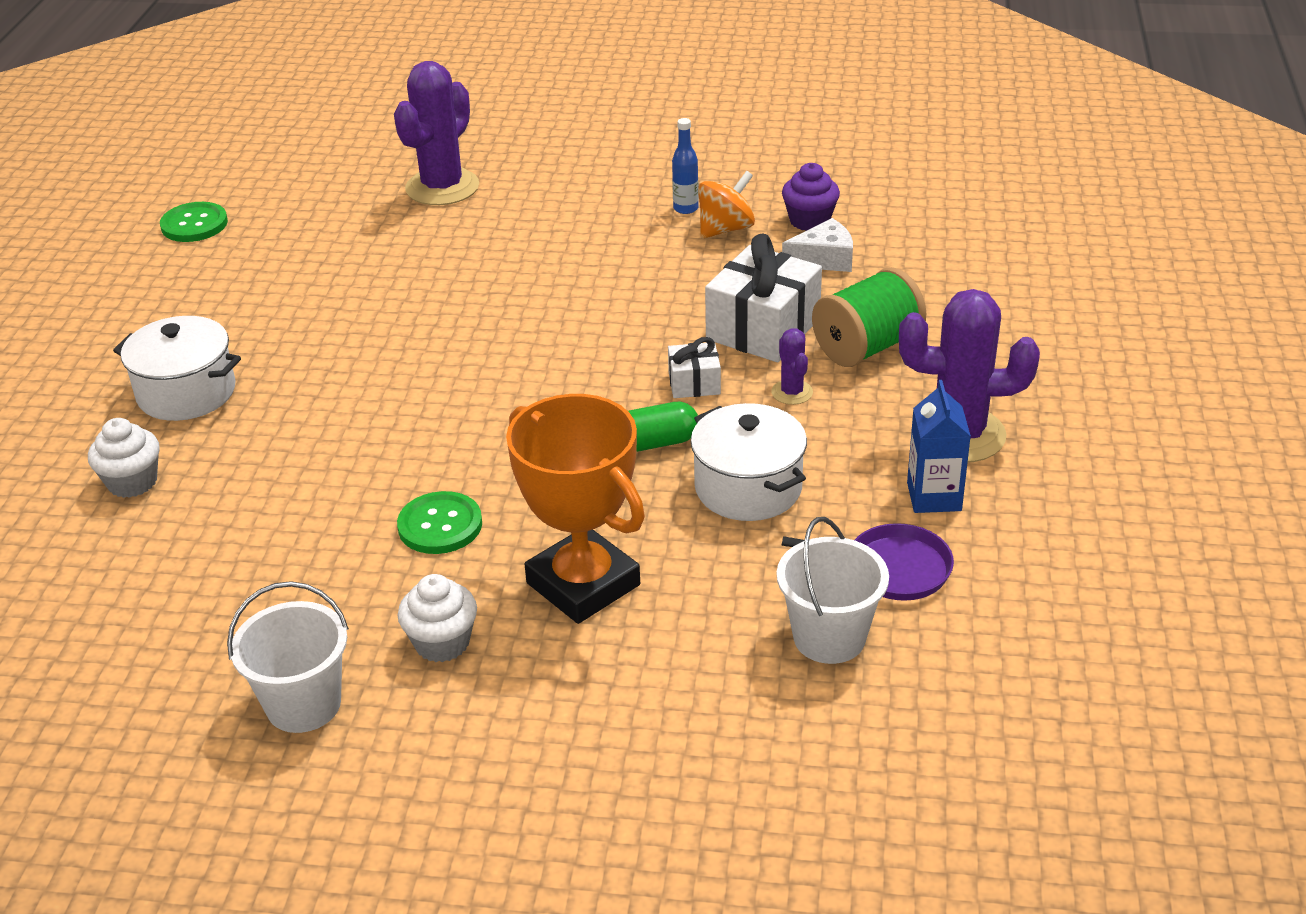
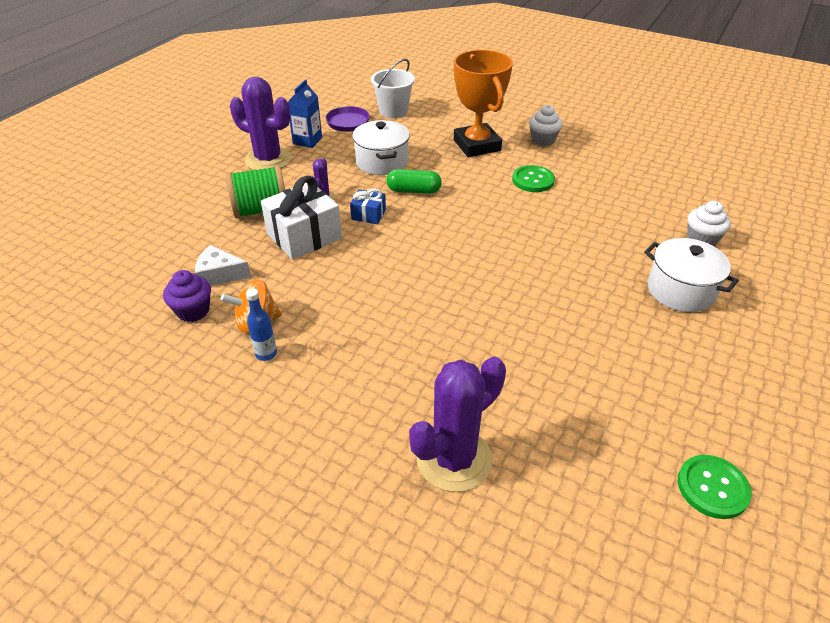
camera: 160 degrees left, 5 degrees up
(303, 704) = (602, 134): white bucket -> none
(694, 383) = (368, 215): white gift -> blue gift

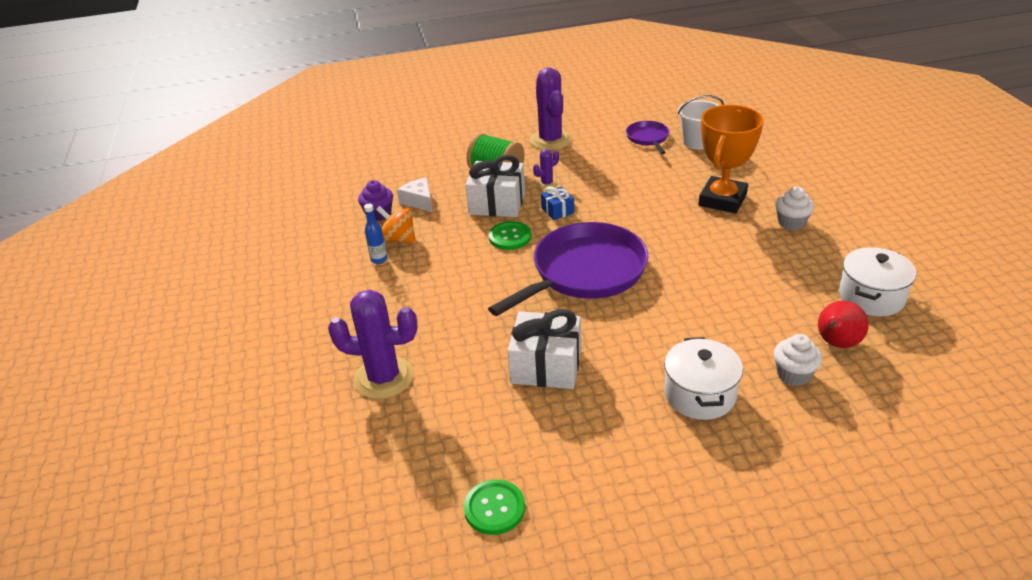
camera: 50 degrees right, 5 degrees down
(307, 141) = (596, 138): blue carton -> none
(382, 162) = (625, 178): white pot -> white pot (871, 297)
(413, 191) = (615, 210): green capsule -> none
(468, 251) = (585, 272): none -> purple pan
(533, 180) = (723, 249): green button -> green button (510, 237)
(561, 344) = (546, 366): none -> white gift
(689, 205) = (836, 343): none -> red pear

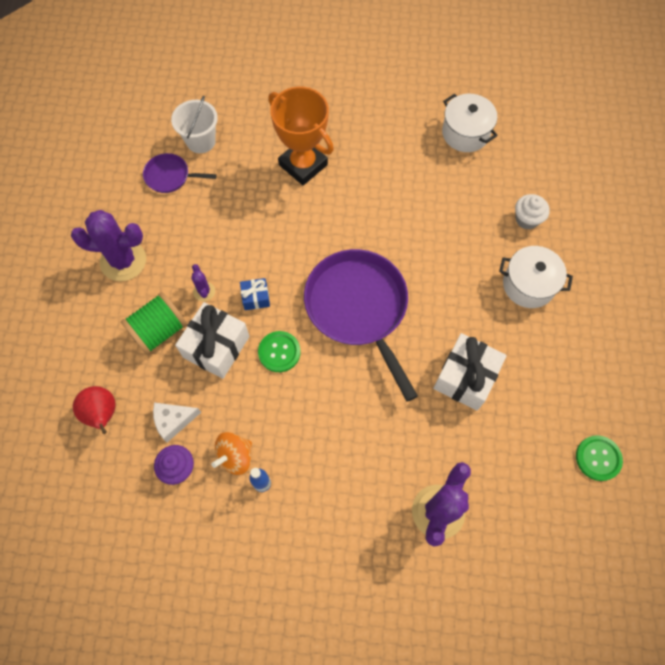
camera: 75 degrees left, 30 degrees up
(791, 223) = (357, 134): white cupcake -> none
(836, 343) = (505, 179): red pear -> red pear (102, 414)

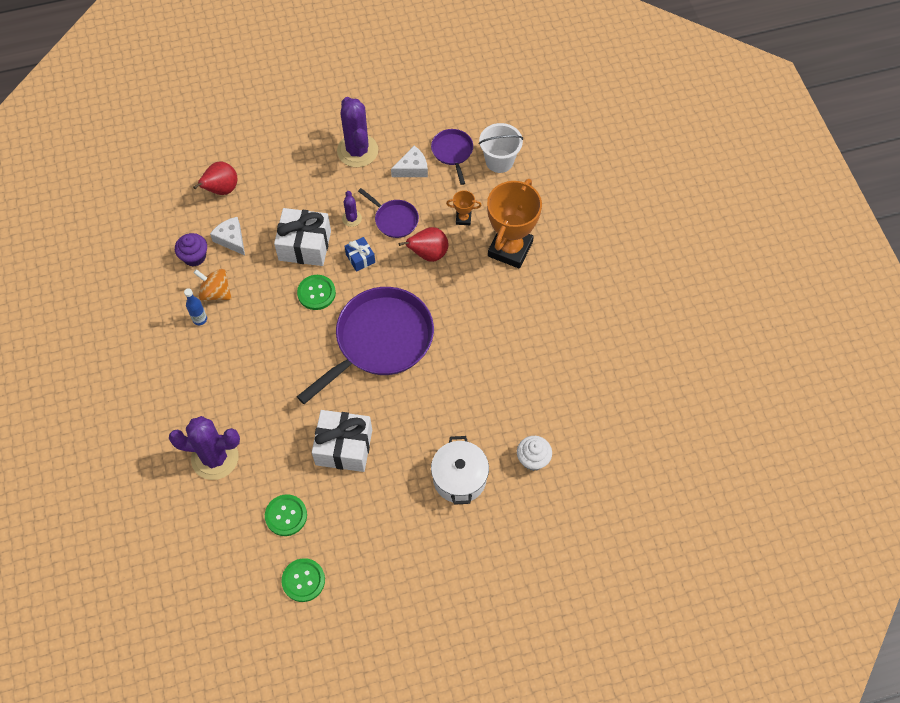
camera: 70 degrees right, 5 degrees down
(159, 331) = (304, 200): green spool -> none
(171, 217) = (412, 168): none -> white cheese
(204, 291) = (351, 218): purple cactus -> purple cactus turned 60 degrees counterclockwise
(224, 252) = (394, 220): none -> purple pan
(252, 192) = (463, 219): none -> orange trophy
(278, 235) = (428, 254): none -> red pear
(465, 133) = (611, 377): white pot -> none
(524, 455) = (286, 515): none -> green button

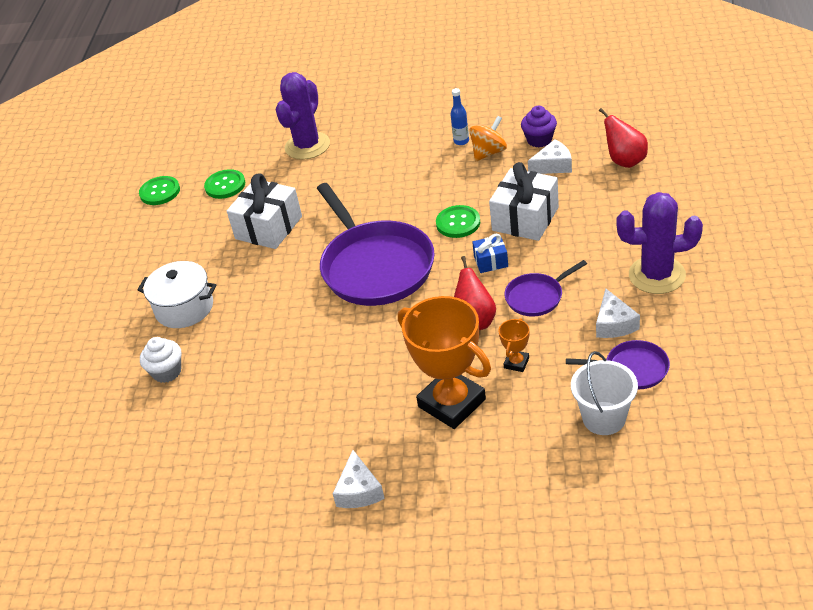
camera: 115 degrees right, 20 degrees down
(351, 218) = (551, 260): purple cactus -> none
(599, 283) = (359, 490): none -> white cheese

